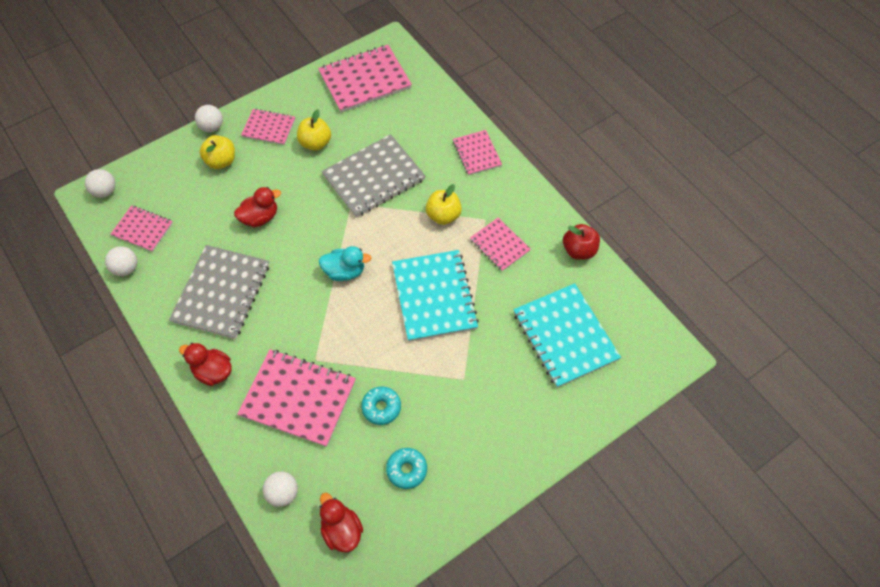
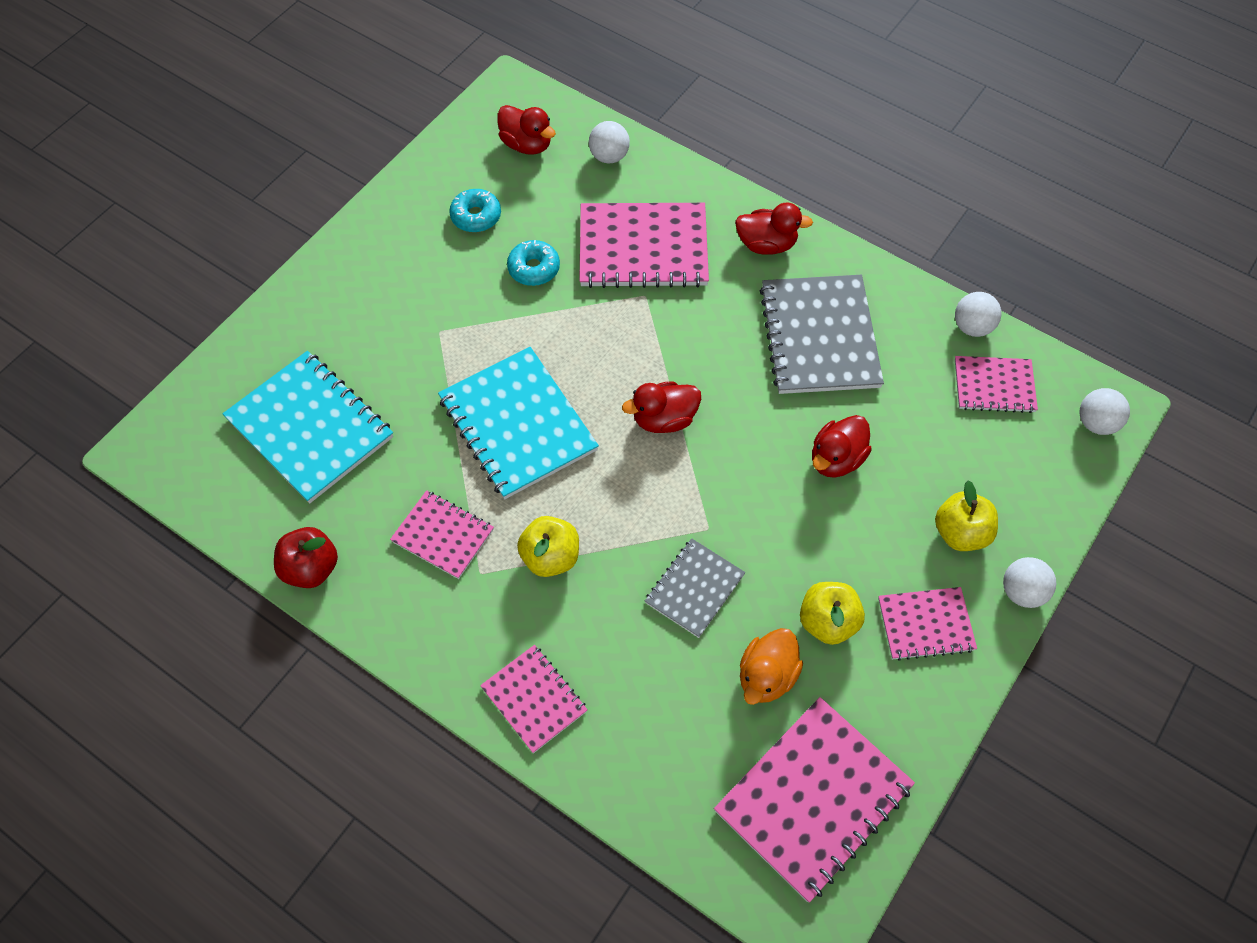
camera: 160 degrees right, 0 degrees up
(345, 271) = (664, 419): turquoise duck -> red duck
(359, 130) = (766, 676): none -> orange duck
(374, 177) = (694, 589): grey notebook -> grey notebook, size x0.57

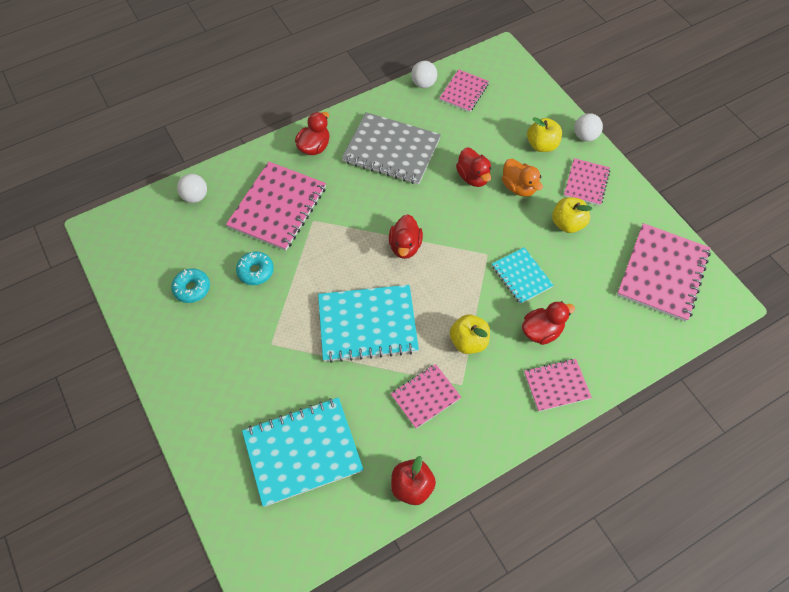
camera: 65 degrees left, 0 degrees up
(527, 144) = (153, 237): red duck -> red duck (541, 331)
(694, 589) = (521, 276): grey notebook -> turquoise notebook
(766, 676) = (587, 264): orange duck -> orange duck (518, 187)
(813, 798) = (662, 273): pink notebook -> pink notebook turned 45 degrees clockwise
(1096, 423) = (506, 64): white ball -> none

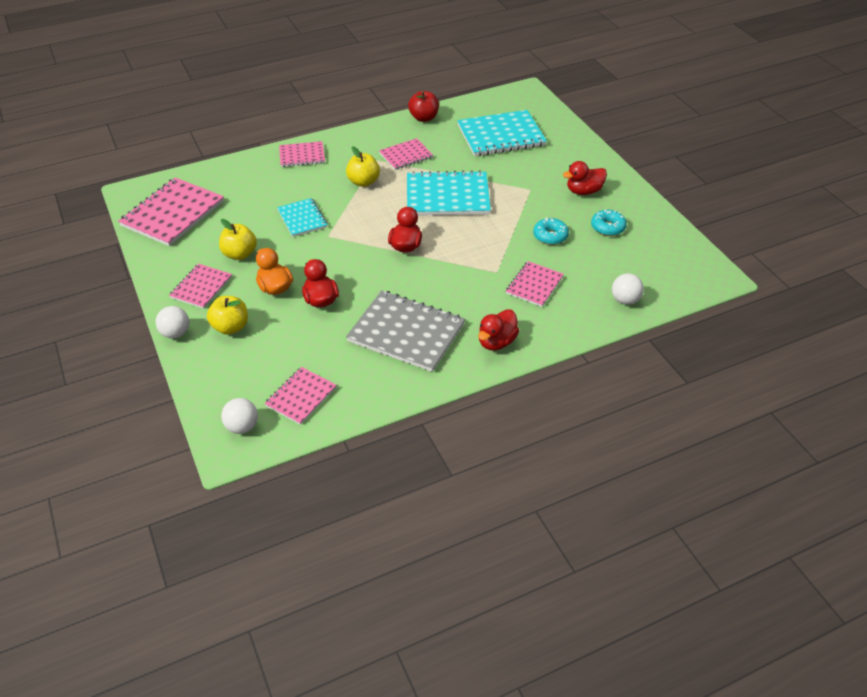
camera: 175 degrees left, 15 degrees down
(277, 207) = (534, 285): pink notebook -> pink notebook, size x0.57
(423, 84) = (351, 411): white ball -> white ball (242, 426)
(541, 331) = (300, 184): red duck -> red duck (583, 191)

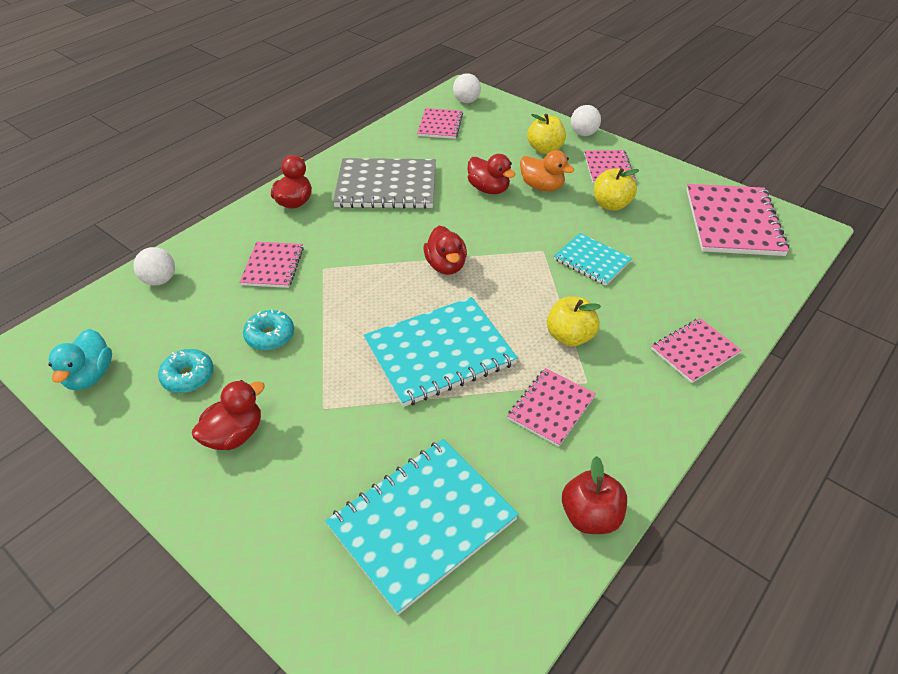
camera: 155 degrees right, 0 degrees up
(672, 246) = (90, 376): none -> turquoise duck

